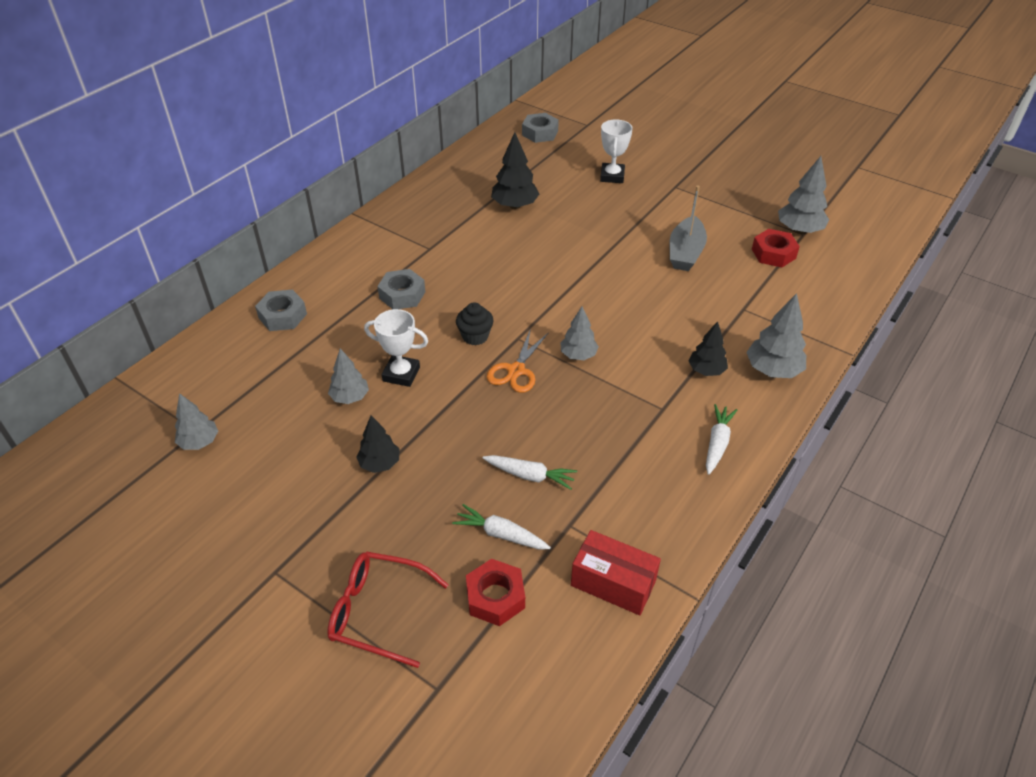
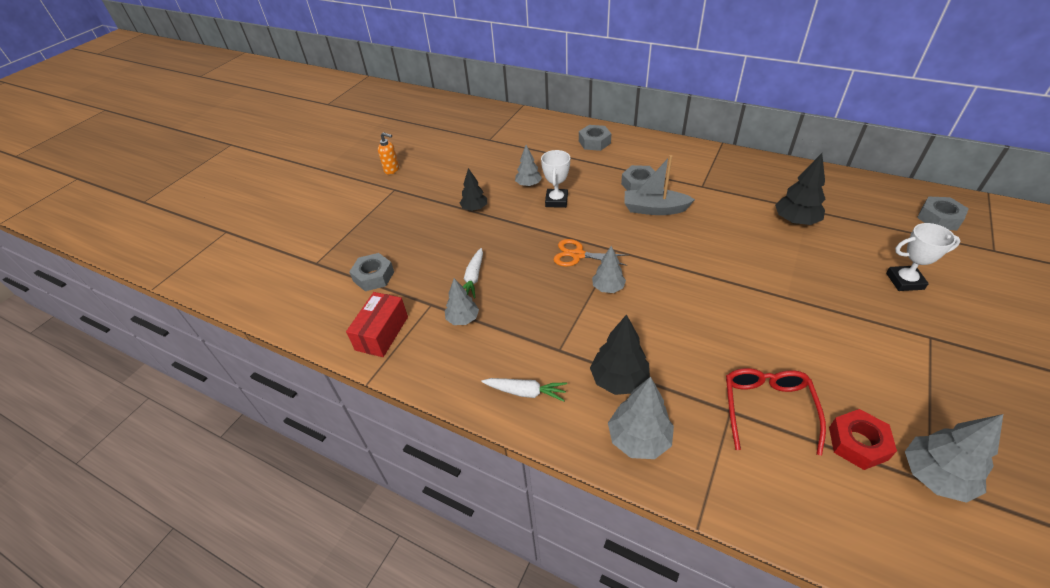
camera: 85 degrees right, 0 degrees up
(199, 442) = (481, 142): grey tree -> grey tree (463, 319)
(209, 576) = (392, 170): none -> orange soap dispenser
(379, 612) = (366, 231): red glasses -> red glasses (767, 409)
(475, 336) = (608, 227): black cupcake -> none
(495, 597) = (374, 276): red nut -> grey nut
(501, 534) = (422, 271): white carrot -> none
(685, 253) = (802, 354): grey boat -> grey boat (654, 209)
(706, 371) = (619, 380): black tree -> black tree, size x1.51

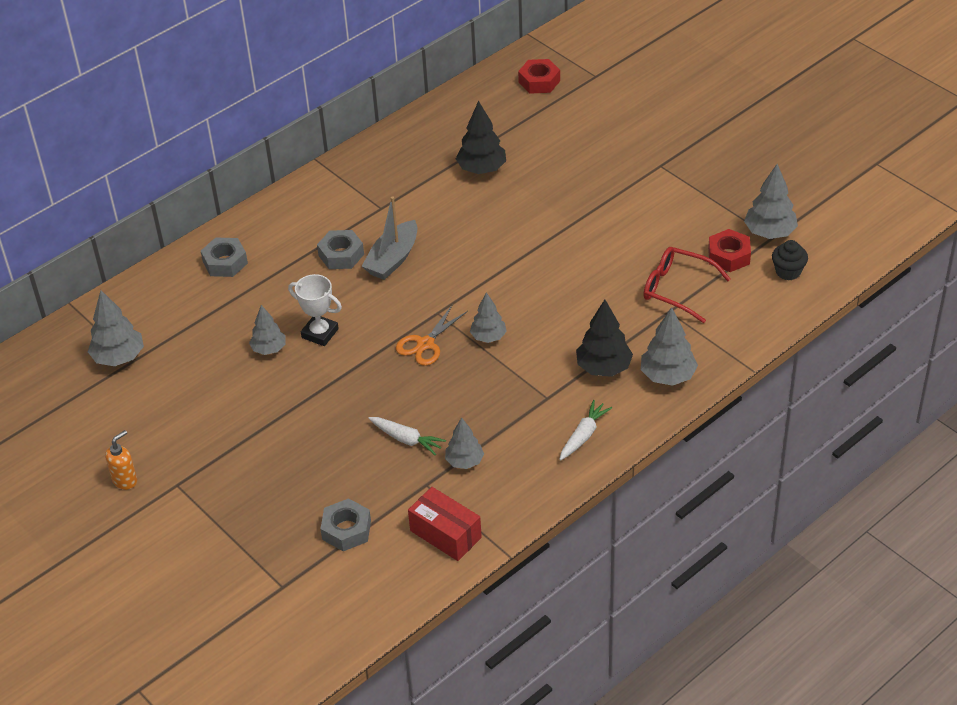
camera: 70 degrees left, 0 degrees up
(474, 209) = (281, 411): black tree -> none
(489, 134) = (119, 357): none -> grey tree
(888, 519) = (788, 271): none -> black cupcake
(904, 281) = (597, 145): white trophy -> none
(939, 218) = (539, 81): grey nut -> red nut

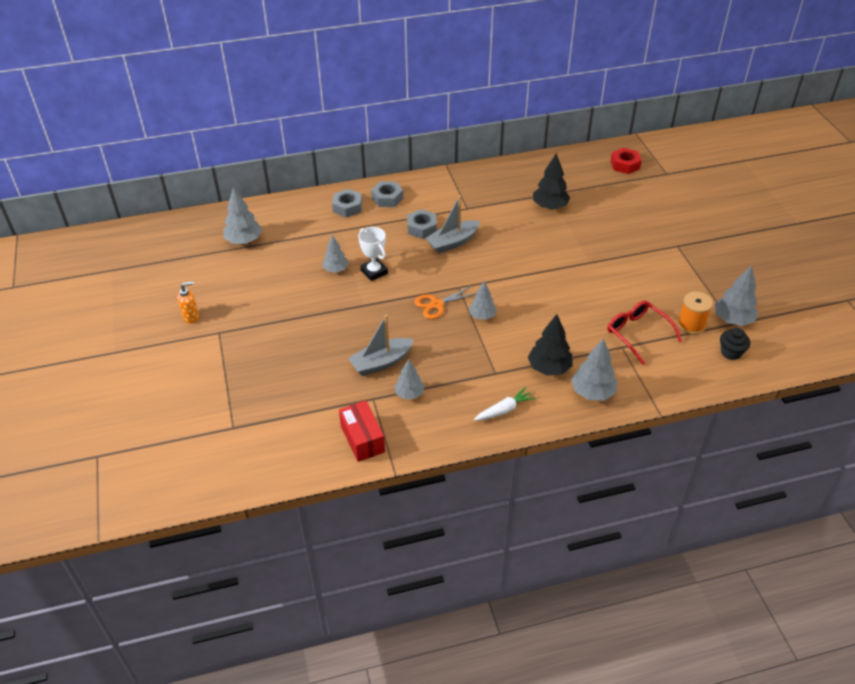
camera: 25 degrees right, 0 degrees up
(346, 530) = (300, 407): grey nut -> grey nut (387, 198)
(406, 439) = (381, 362): white carrot -> grey boat
(729, 256) = (691, 325): red nut -> orange spool

